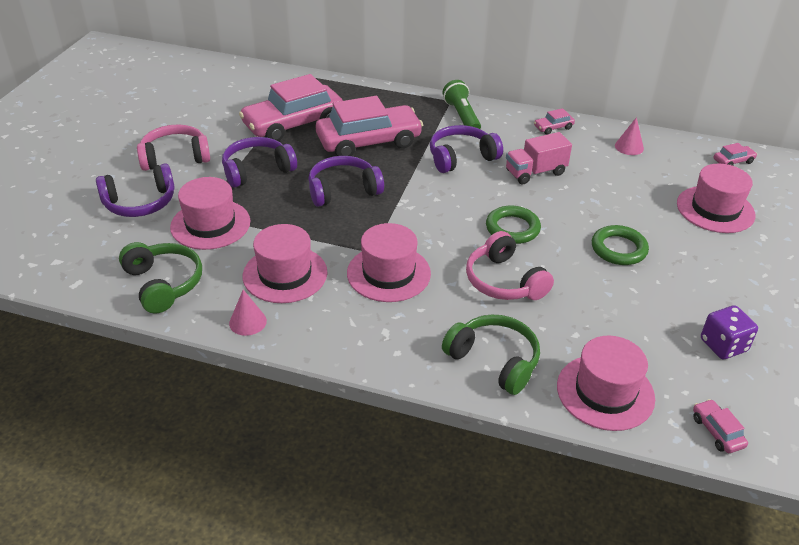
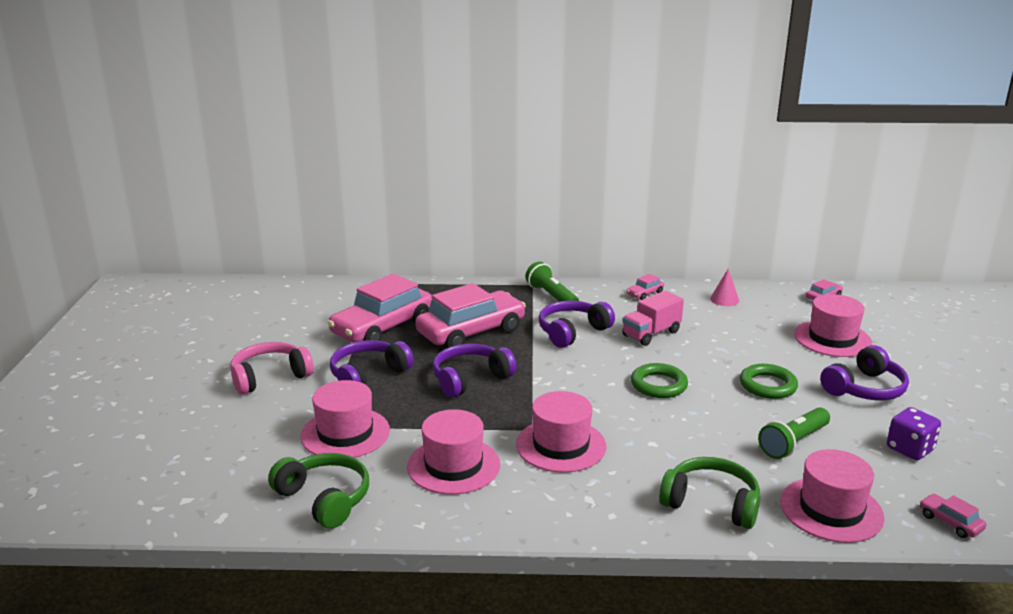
camera: 15 degrees left, 15 degrees down
(140, 203) = (254, 426): purple headphones -> purple headphones (865, 389)
(247, 322) = (439, 517): pink cone -> none
(504, 281) = (678, 432): pink headphones -> none
(608, 315) = (793, 443): none -> green flashlight

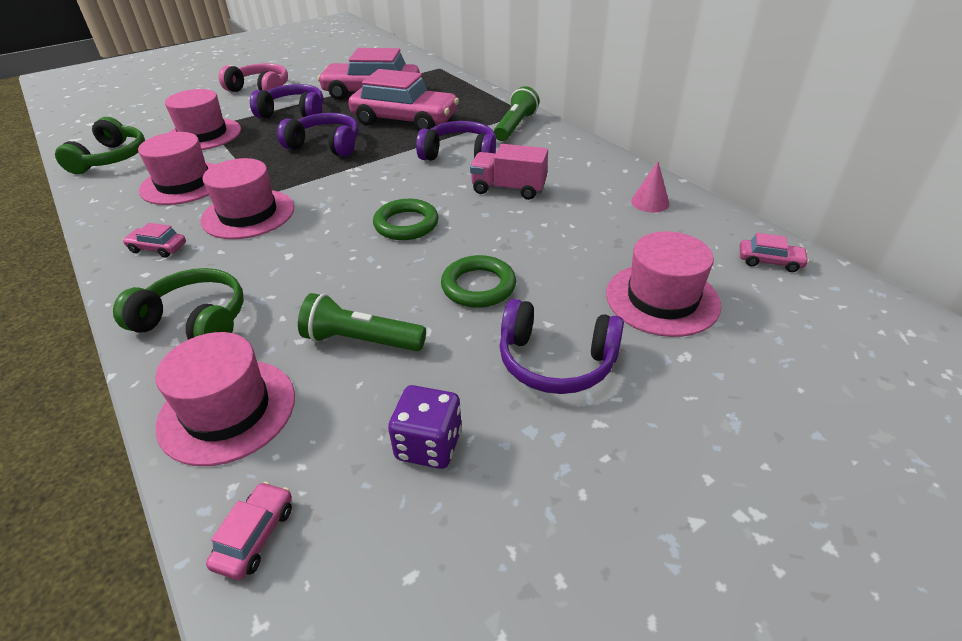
camera: 55 degrees right, 15 degrees up
(645, 293) = (591, 160): pink car -> pink car (158, 248)
(711, 503) = (194, 322): green headphones -> green headphones turned 60 degrees counterclockwise

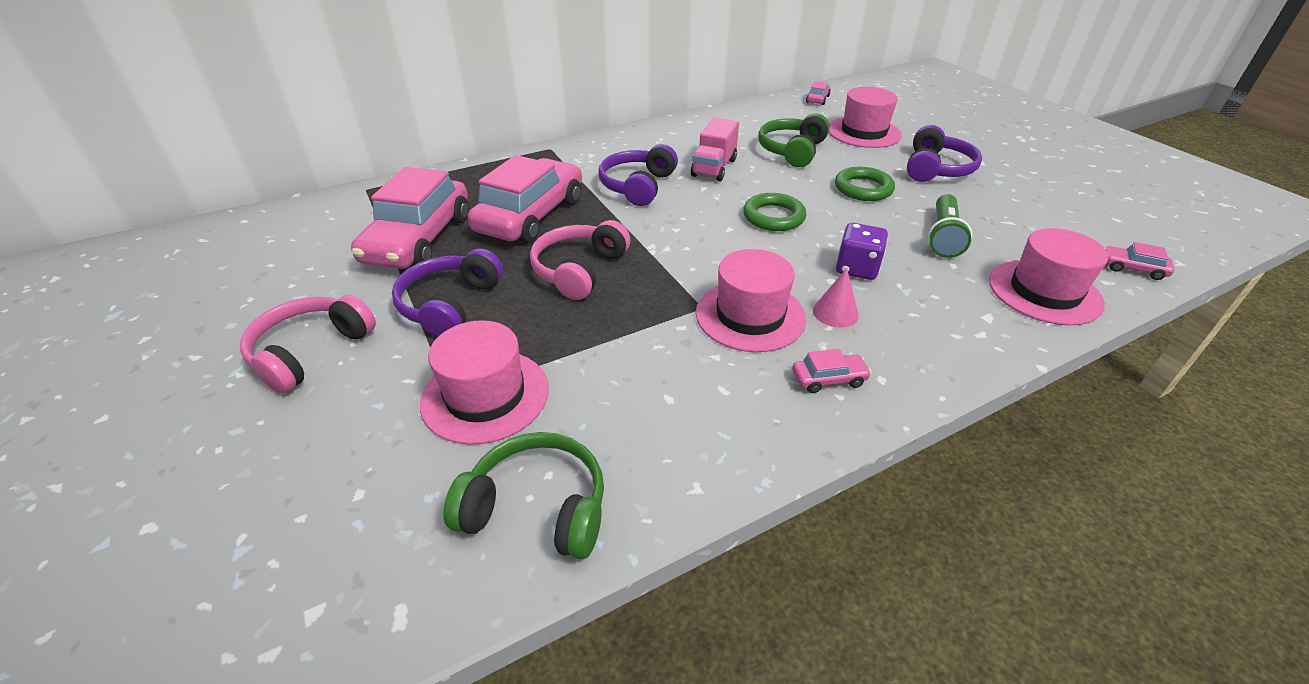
camera: 85 degrees left, 0 degrees up
(158, 248) = (828, 379): pink car -> pink car turned 120 degrees counterclockwise
(184, 183) = (660, 387): pink hat -> none
(194, 322) = (950, 326): green headphones -> green headphones (792, 151)
(325, 145) = (579, 270): purple headphones -> pink headphones
(429, 445) = (1028, 212): purple dice -> purple dice (857, 268)
(515, 126) = (582, 155): green flashlight -> none
(650, 202) = (743, 120): pink cone -> pink cone (835, 312)

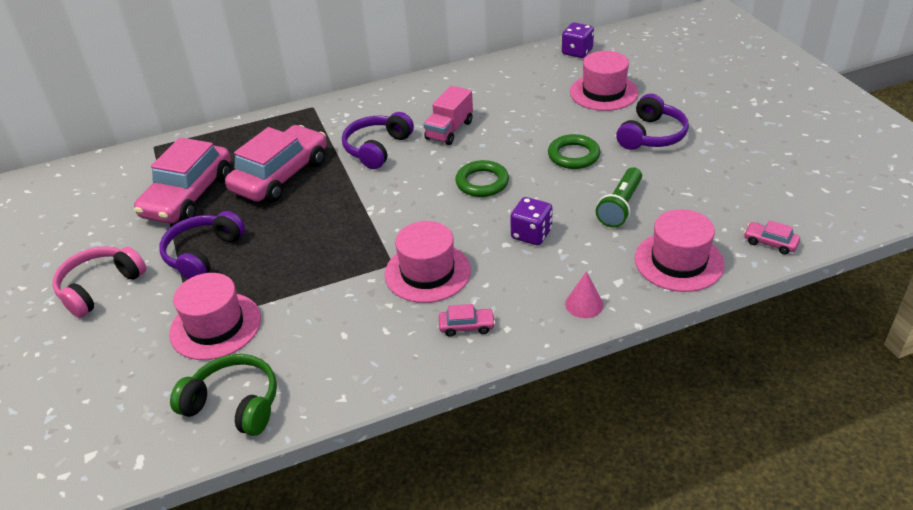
camera: 10 degrees right, 0 degrees up
(579, 270) = (307, 228): pink headphones -> none
(792, 151) = (527, 113): green headphones -> none
(817, 99) = (577, 52): pink car -> purple dice
(835, 312) = (496, 273): pink cone -> pink cone (584, 304)

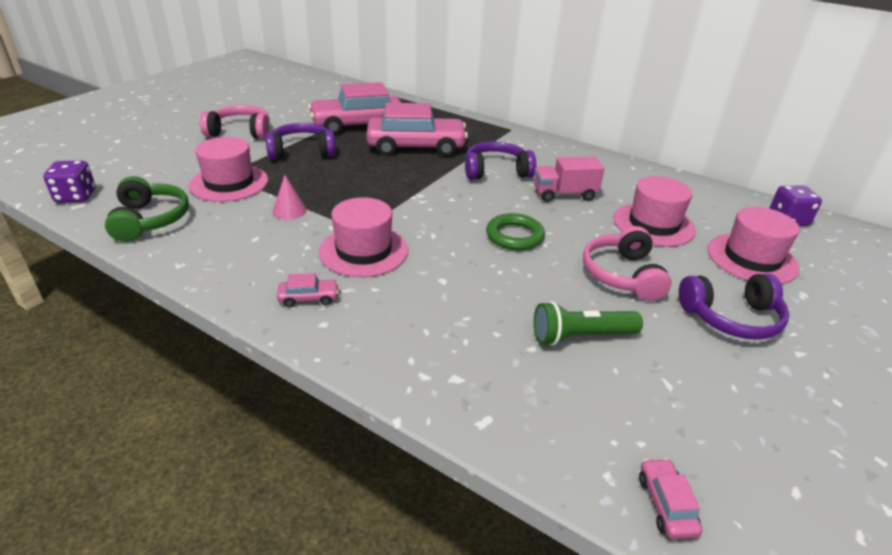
camera: 50 degrees right, 5 degrees down
(466, 326) = (309, 298): pink car -> pink car turned 60 degrees counterclockwise
(531, 234) = (472, 290): purple dice -> purple dice (76, 196)
(573, 155) = (622, 275): green ring -> pink headphones
(584, 304) = (398, 364): pink cone -> pink cone (289, 210)
(678, 261) = (536, 419): pink hat -> pink hat (653, 224)

